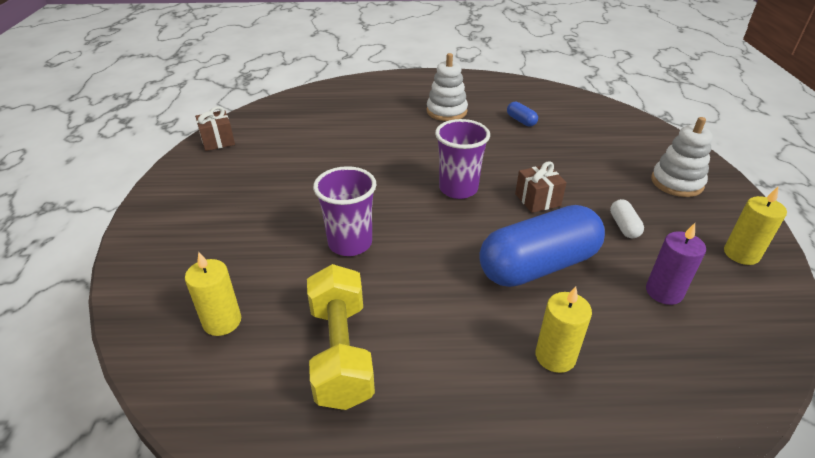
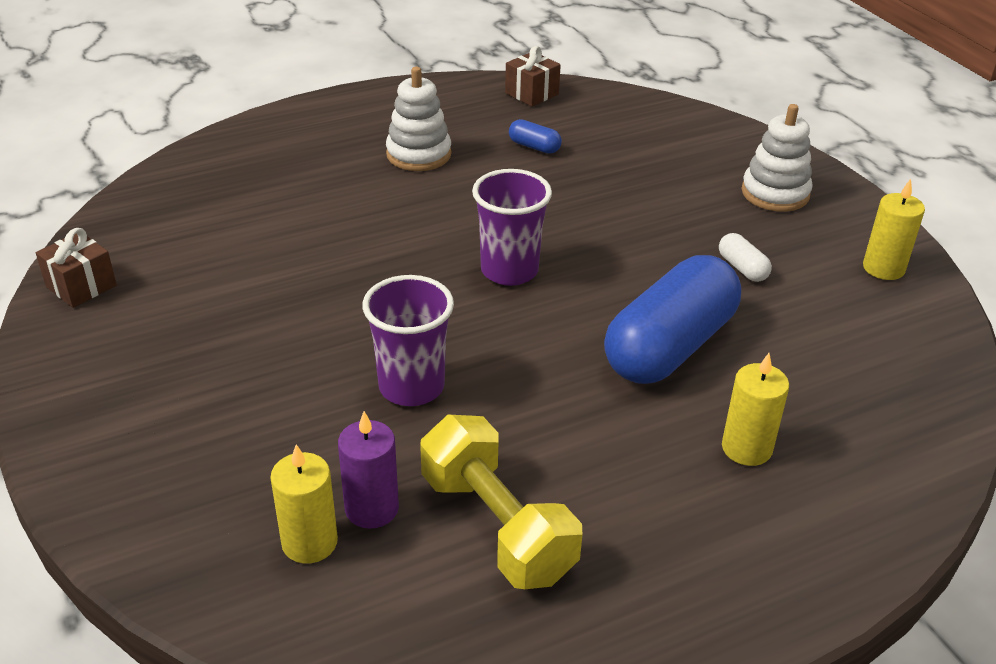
camera: 25 degrees left, 0 degrees up
(537, 200) = (621, 259): brown gift -> brown gift (531, 93)
(664, 292) = (824, 337): purple candle -> purple candle (372, 508)

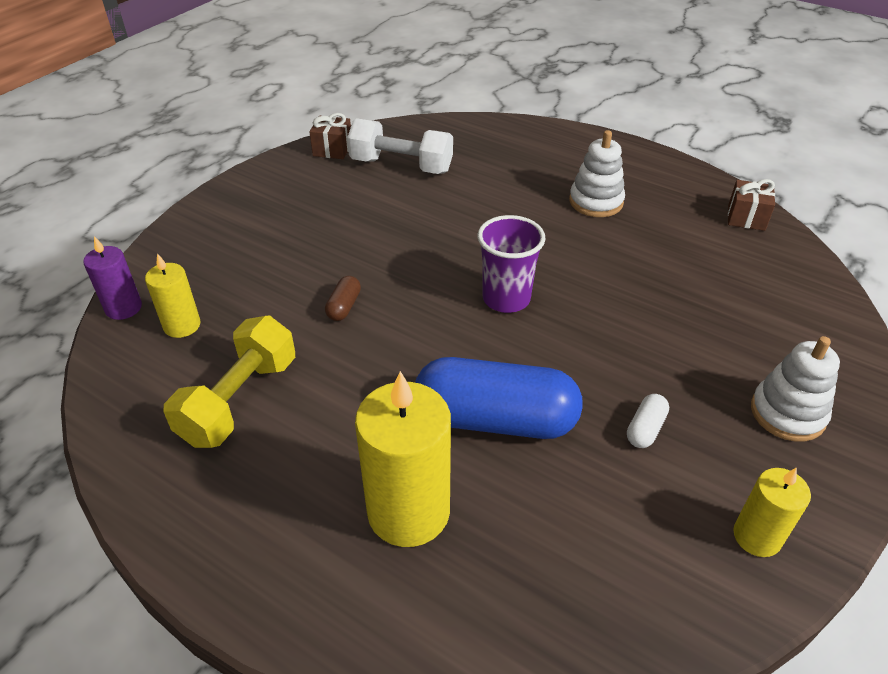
camera: 60 degrees right, 5 degrees up
(193, 247) = (401, 166): none -> white dumbbell
(372, 508) = (223, 338): purple candle -> purple candle (123, 308)
(411, 387) = (344, 306): purple cup -> brown capsule
(534, 147) = (674, 248): blue capsule -> none
(746, 448) = (408, 511): yellow candle -> yellow candle, size x1.80

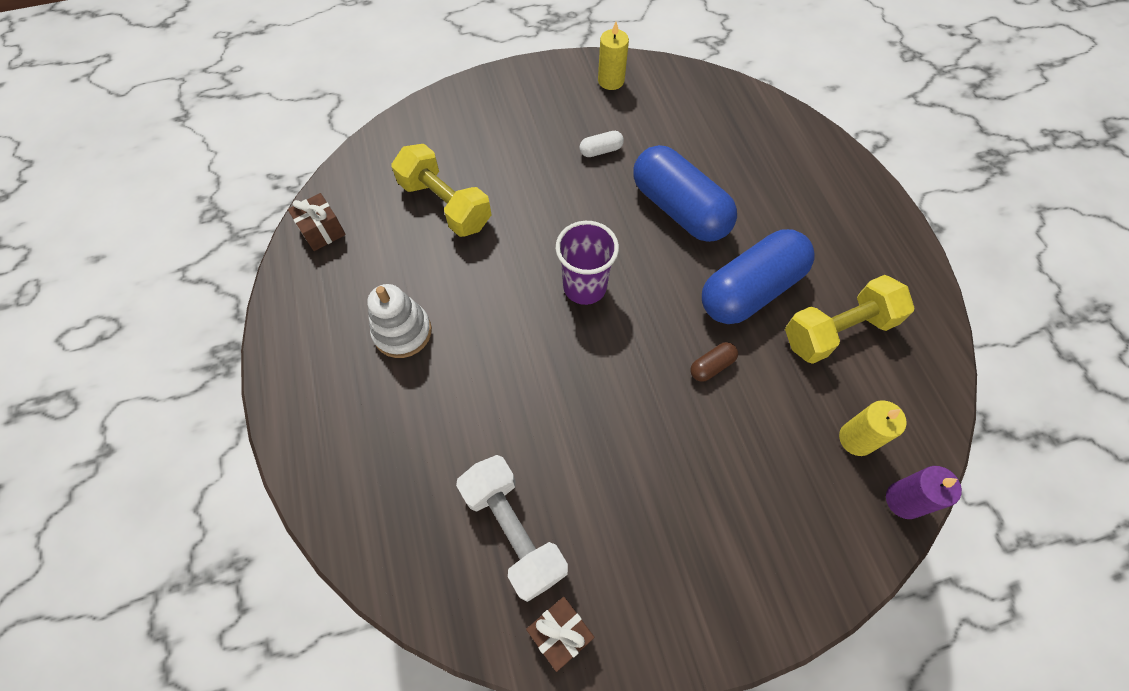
camera: 140 degrees left, 20 degrees up
(354, 385) = (750, 290): none -> blue capsule
(408, 511) = (772, 193): yellow candle -> none
(699, 286) = (445, 204): none -> yellow dumbbell
(787, 413) = (516, 109): white stacking toy -> none

